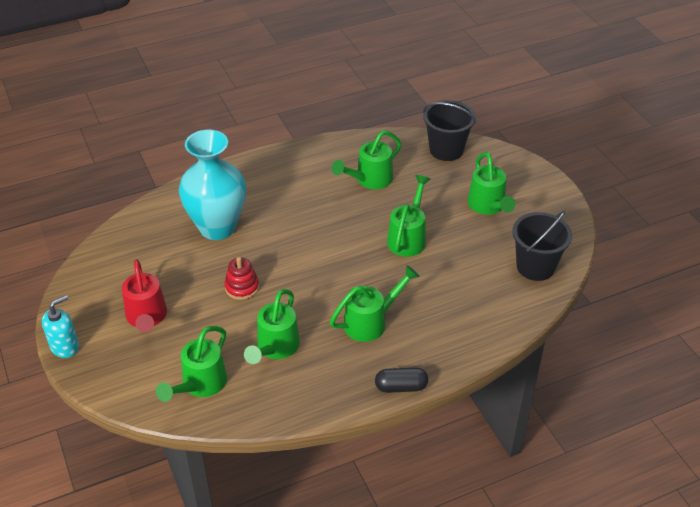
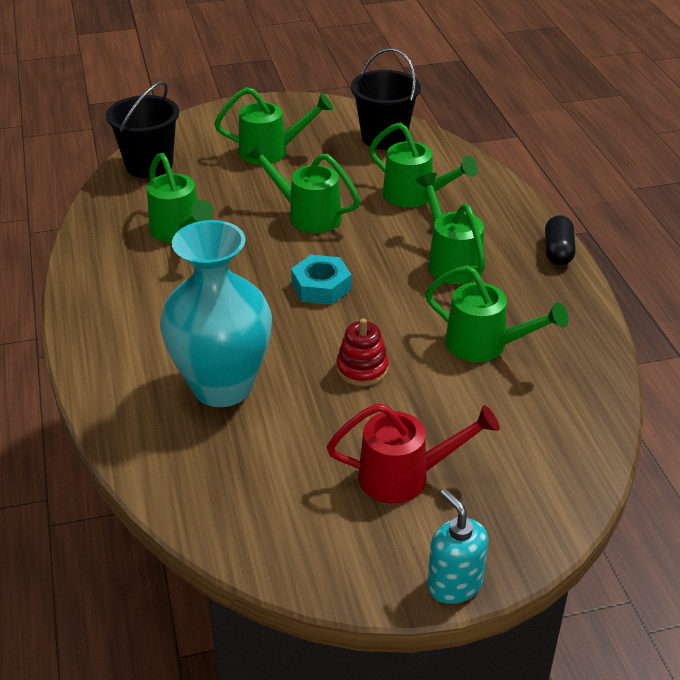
camera: 80 degrees left, 5 degrees down
(200, 384) = (546, 422): green watering can -> green watering can (415, 196)
(324, 256) = (321, 287): none -> turquoise nut

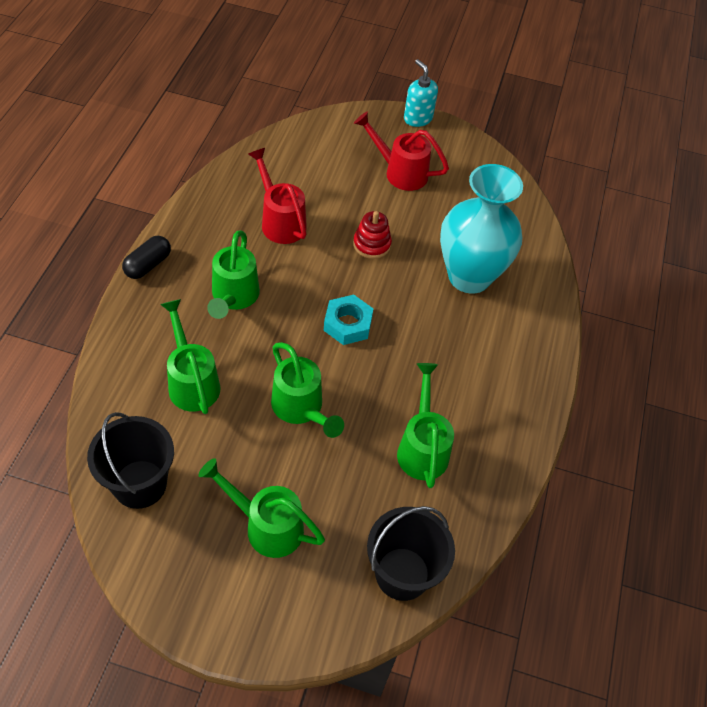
camera: 155 degrees left, 15 degrees up
(454, 584) = (417, 118): turquoise soap dispenser -> turquoise soap dispenser turned 150 degrees clockwise
(484, 345) = (280, 221): green watering can -> red watering can

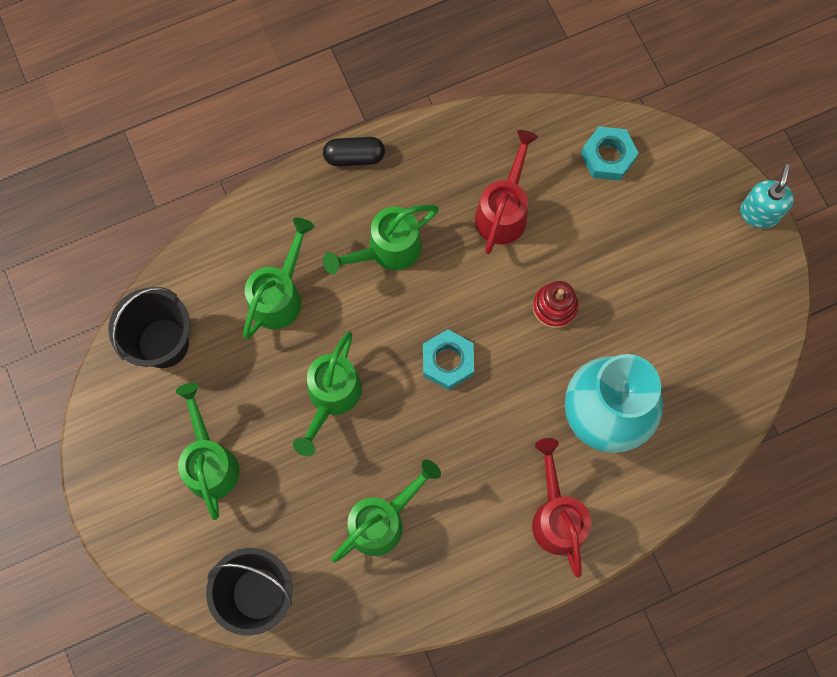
camera: 55 degrees right, 20 degrees up
(305, 151) = (608, 157): none -> turquoise nut
(400, 172) = (669, 257): red watering can -> red watering can (557, 517)

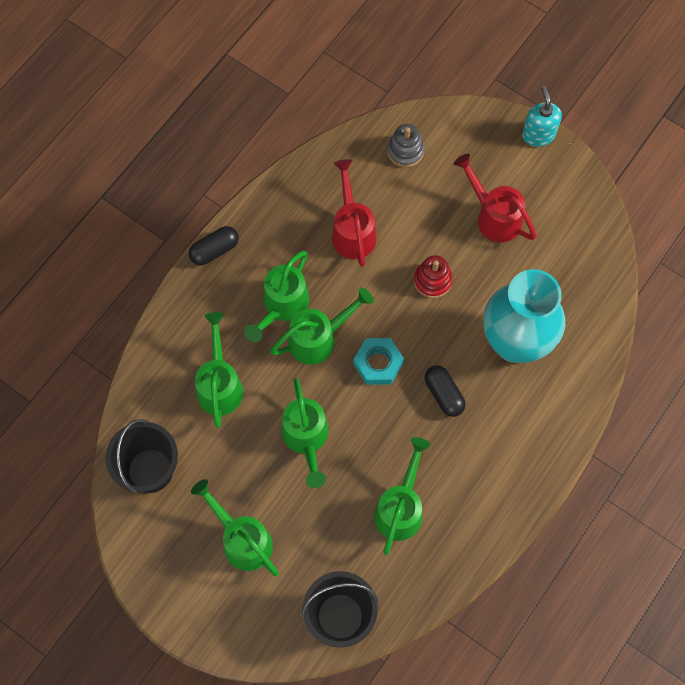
camera: 30 degrees left, 5 degrees down
(403, 303) = (318, 339): none -> green watering can
(495, 430) = (443, 394): none -> black capsule
(557, 517) = (527, 432): red watering can -> red watering can (494, 216)
(608, 157) = (405, 151): turquoise nut -> grey stacking toy

